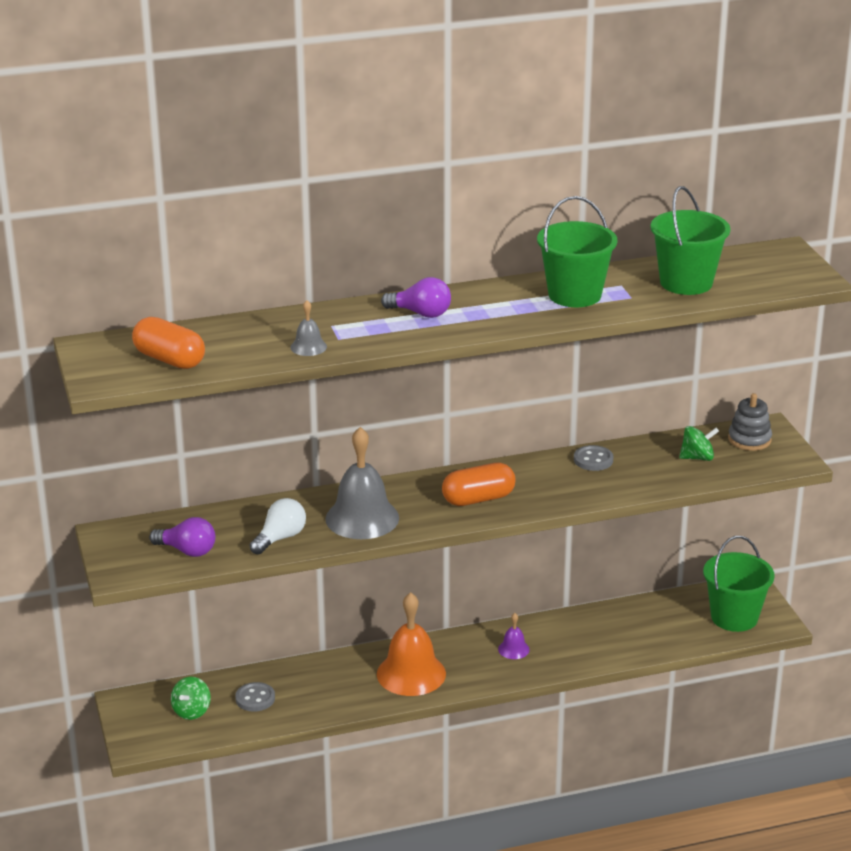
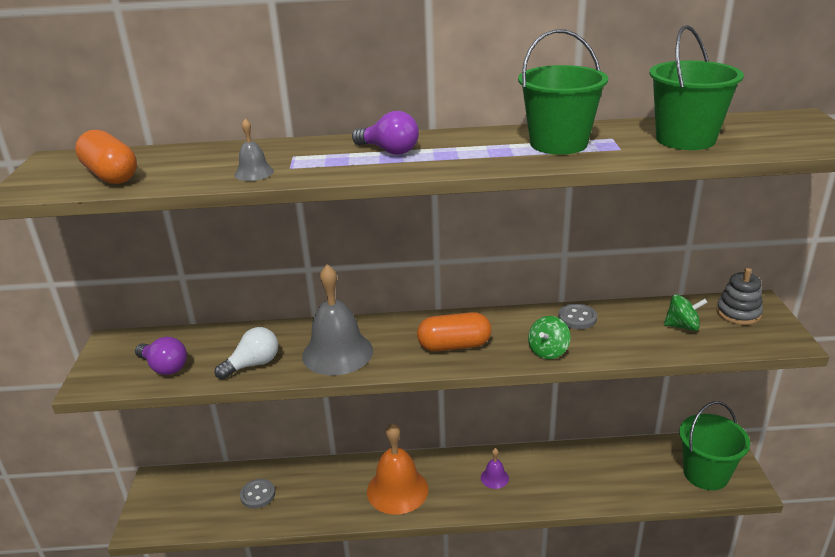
camera: 15 degrees right, 0 degrees up
(191, 711) = (201, 499): green spinning top -> green spinning top (548, 351)

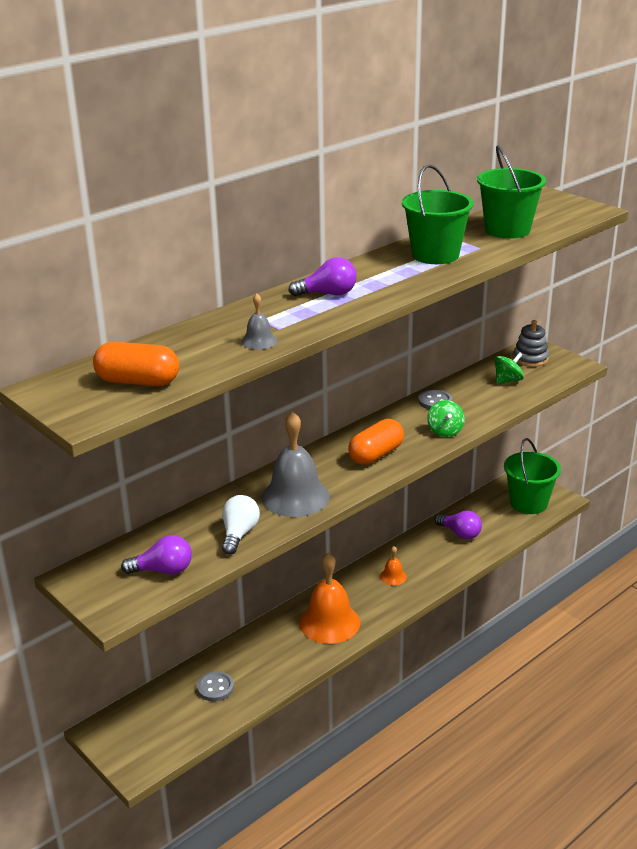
camera: 40 degrees left, 0 degrees up
(494, 478) = (393, 576): purple bell -> orange bell
(600, 469) = (460, 533): none -> purple light bulb

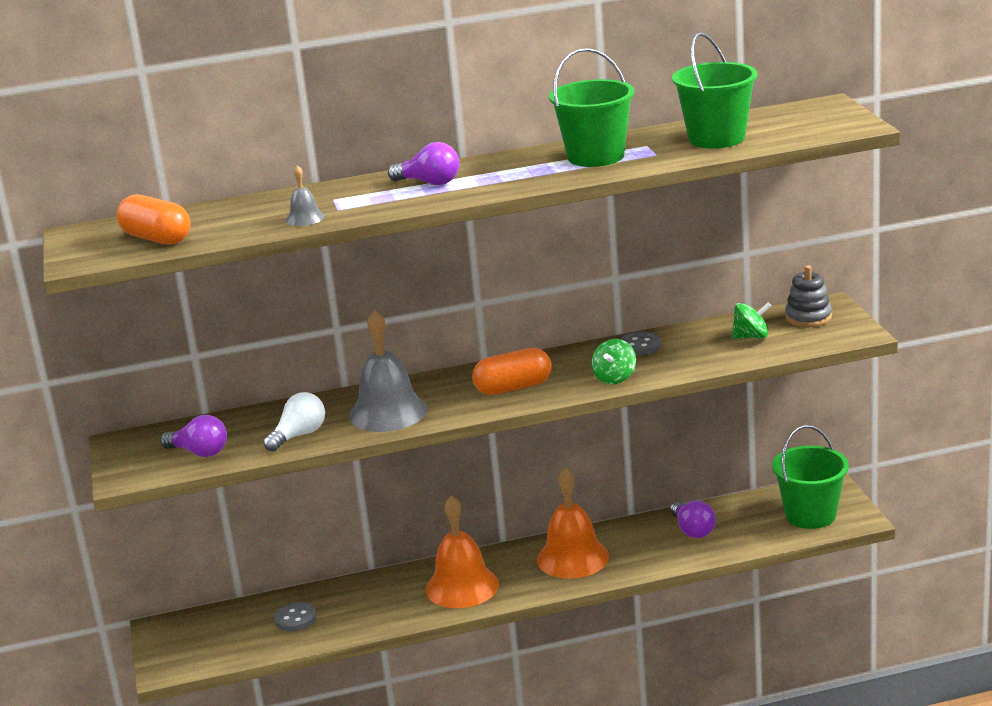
camera: 30 degrees right, 5 degrees down
(393, 576) = (572, 558): orange bell -> orange bell, size x2.16

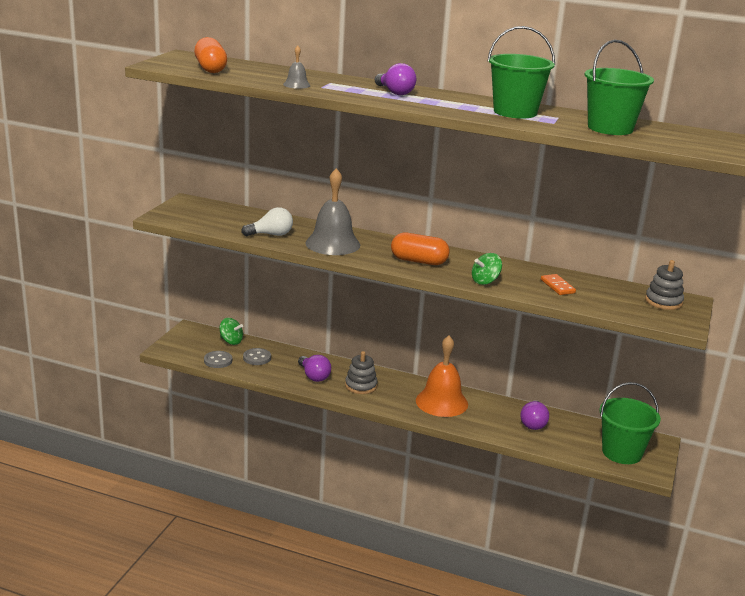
camera: 30 degrees right, 0 degrees up
(200, 452) = (212, 221): purple light bulb -> purple light bulb (314, 376)
(462, 586) = (361, 386): orange bell -> grey stacking toy
(639, 345) = (528, 271): grey button -> grey button (218, 361)
(691, 349) = (557, 286): none -> orange domino
(751, 337) = (607, 296): green spinning top -> green spinning top (231, 341)

